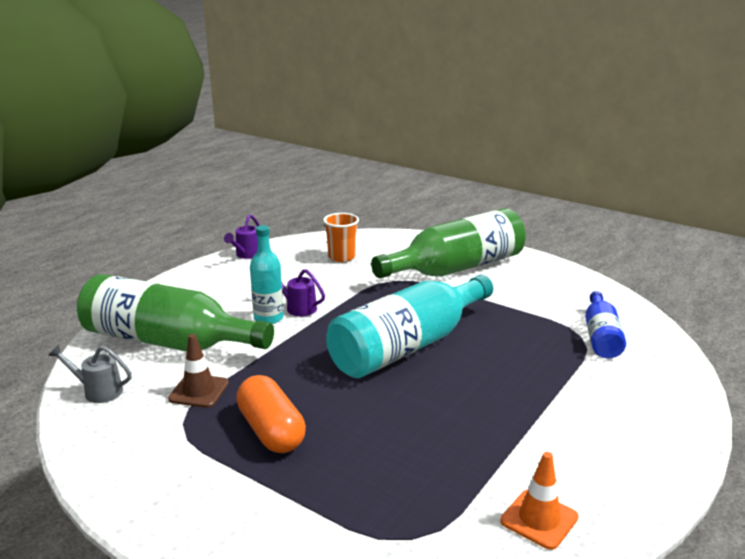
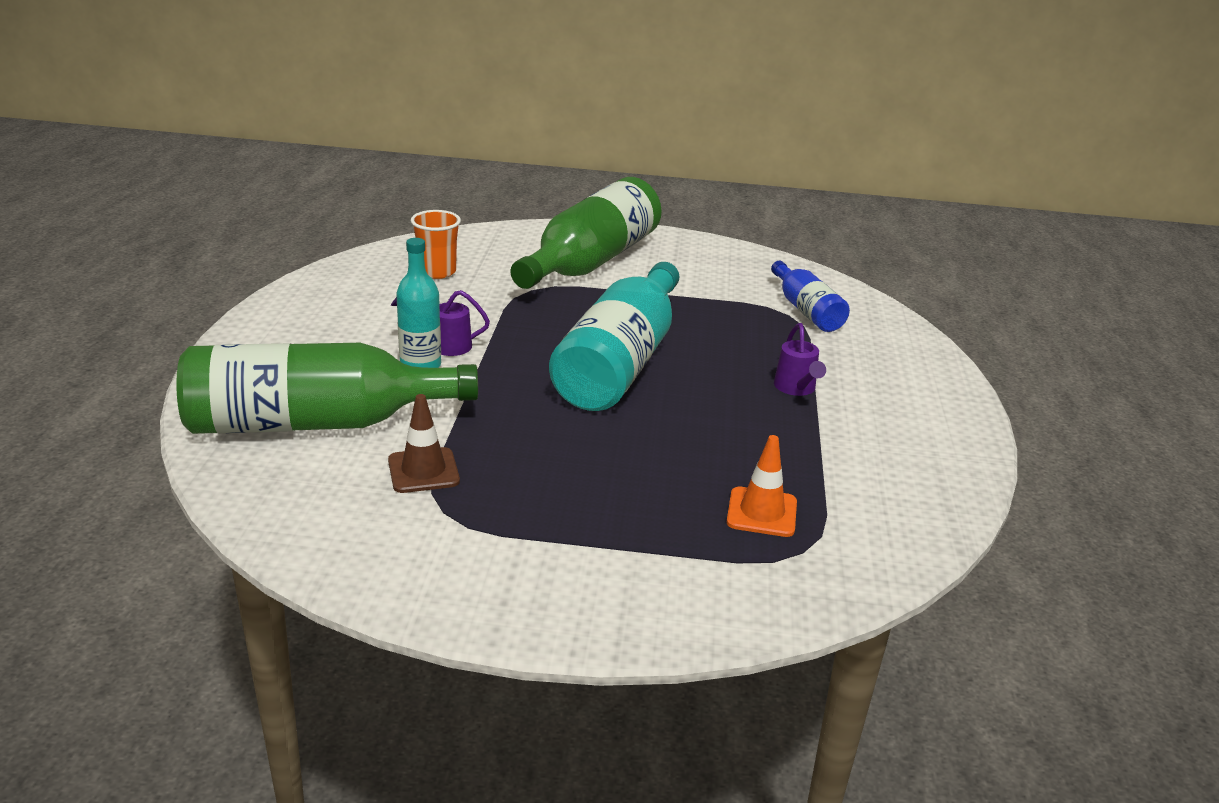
camera: 30 degrees left, 5 degrees up
(98, 391) = (286, 504): grey watering can -> none
(246, 255) = (303, 291): purple watering can -> purple watering can (796, 388)
(271, 431) = (558, 491): orange capsule -> none
(539, 519) = (898, 499): orange traffic cone -> orange traffic cone (762, 512)

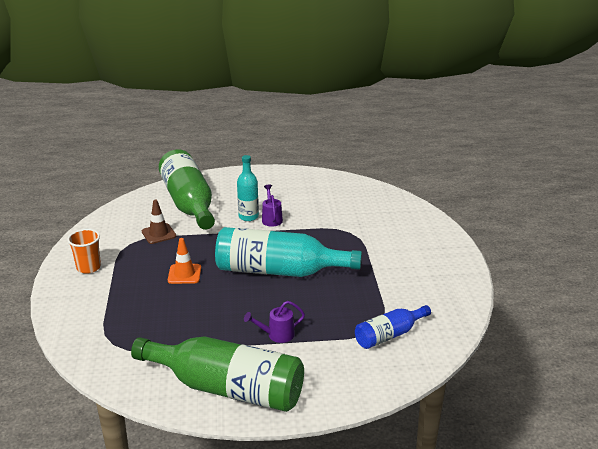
camera: 80 degrees right, 0 degrees up
(437, 272) = (352, 202): orange cup -> orange cup (88, 267)
(590, 262) = (402, 246): green bottle -> green bottle (227, 388)
(762, 512) = (144, 329): orange traffic cone -> orange traffic cone (184, 274)

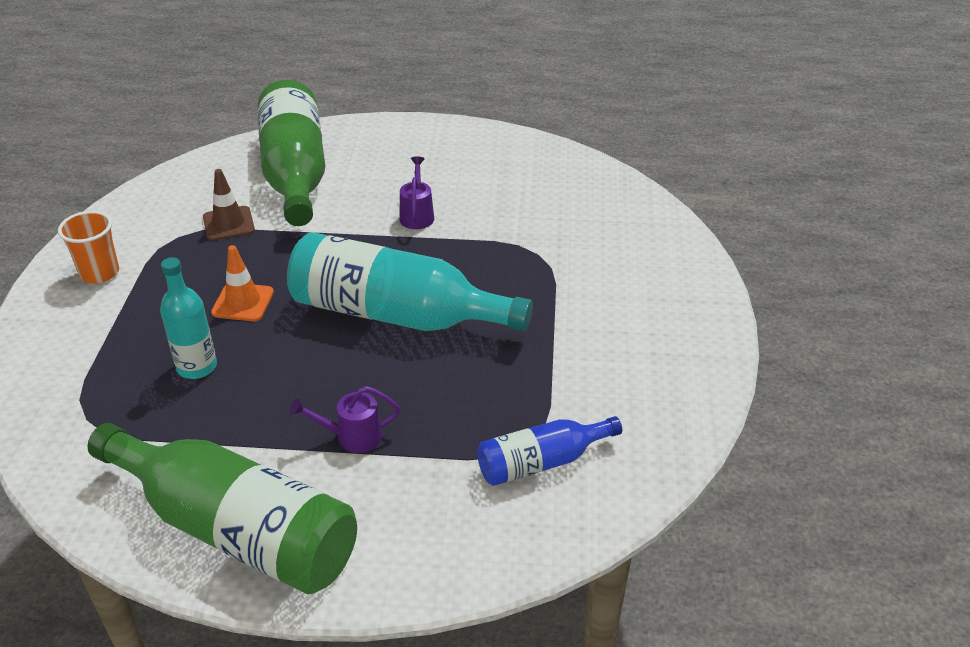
camera: 10 degrees right, 10 degrees up
(248, 217) = (381, 207): turquoise bottle -> turquoise bottle (197, 367)

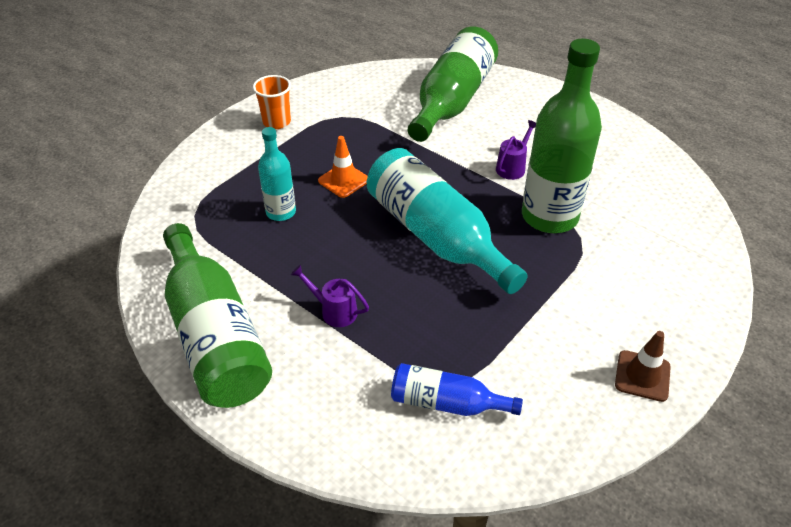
camera: 35 degrees right, 5 degrees up
(228, 224) = (379, 120): brown traffic cone -> brown traffic cone (642, 376)
(493, 247) = (549, 216): none -> green bottle

